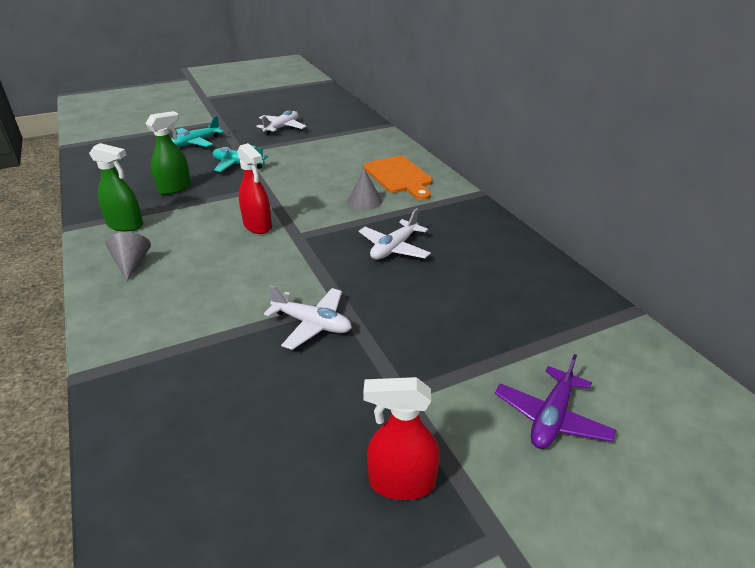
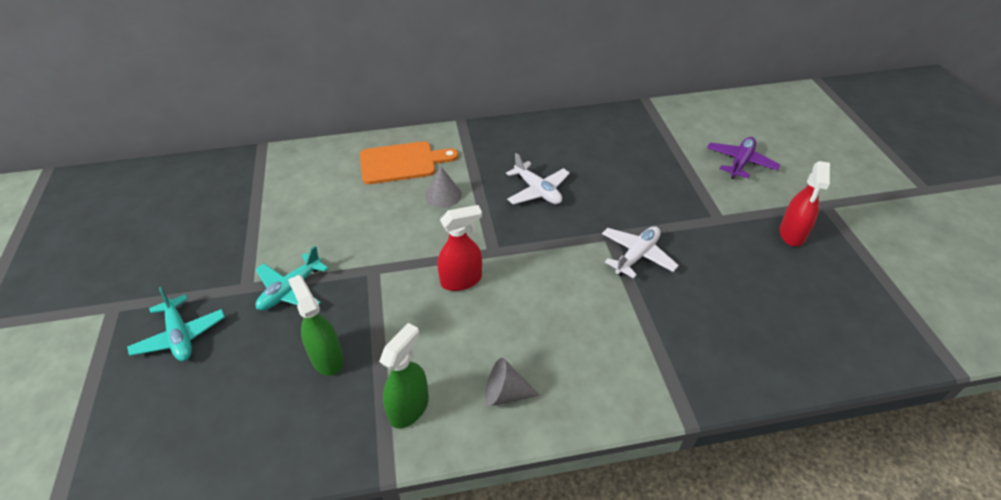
camera: 75 degrees left, 10 degrees up
(282, 128) = (196, 238): white plane -> none
(551, 418) = (740, 162): purple plane -> purple plane turned 105 degrees counterclockwise

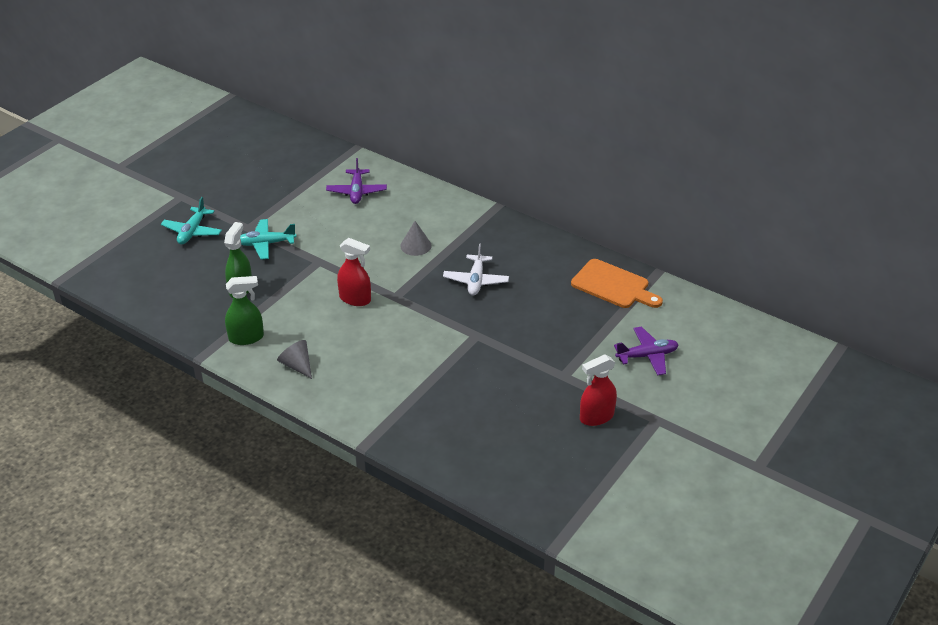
camera: 45 degrees right, 5 degrees down
(318, 183) = (356, 192): none -> purple plane
(402, 163) = (420, 210): orange cutting board -> orange cutting board (613, 285)
(637, 256) = (473, 357): white plane -> none

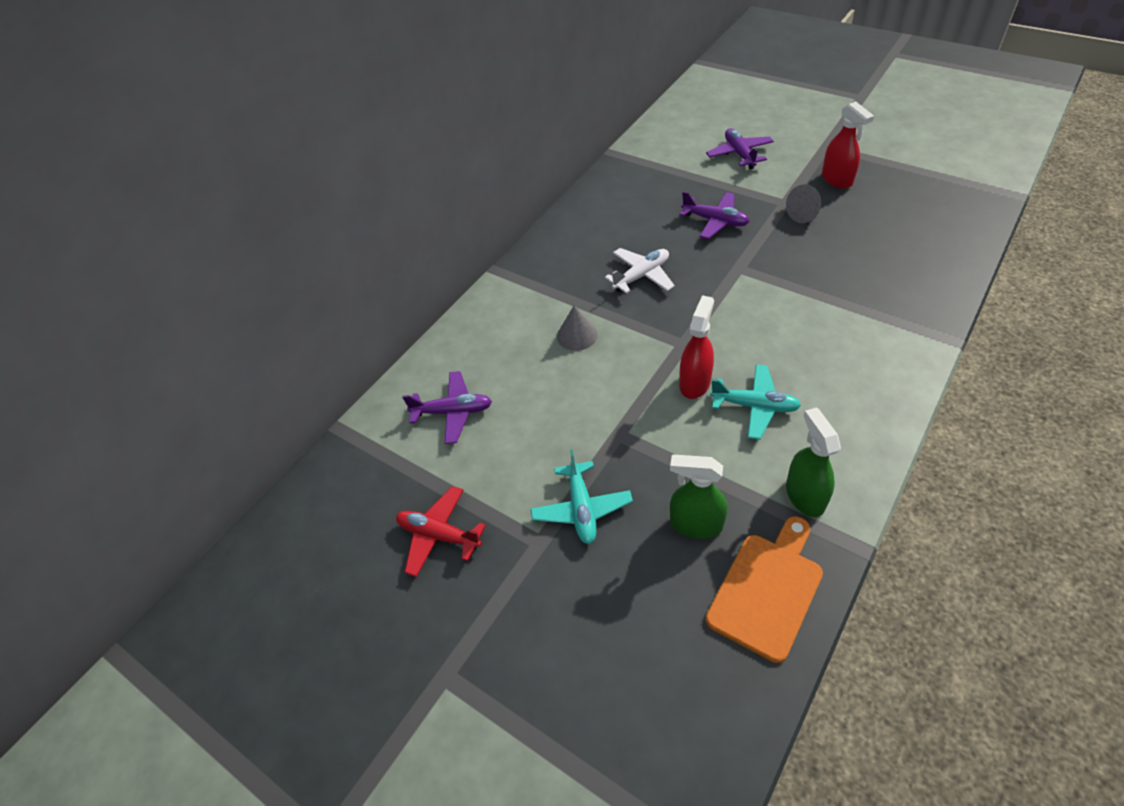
camera: 85 degrees left, 10 degrees up
(192, 231) = (552, 630): turquoise plane -> turquoise plane (755, 406)
(265, 190) = (439, 535): none -> red plane
(297, 365) = (843, 426): grey cone -> grey cone (805, 214)
(476, 281) = (641, 276): white plane -> white plane turned 45 degrees counterclockwise
(541, 328) = (715, 221): none -> purple plane
(613, 285) = (636, 178): orange cutting board -> orange cutting board (767, 590)

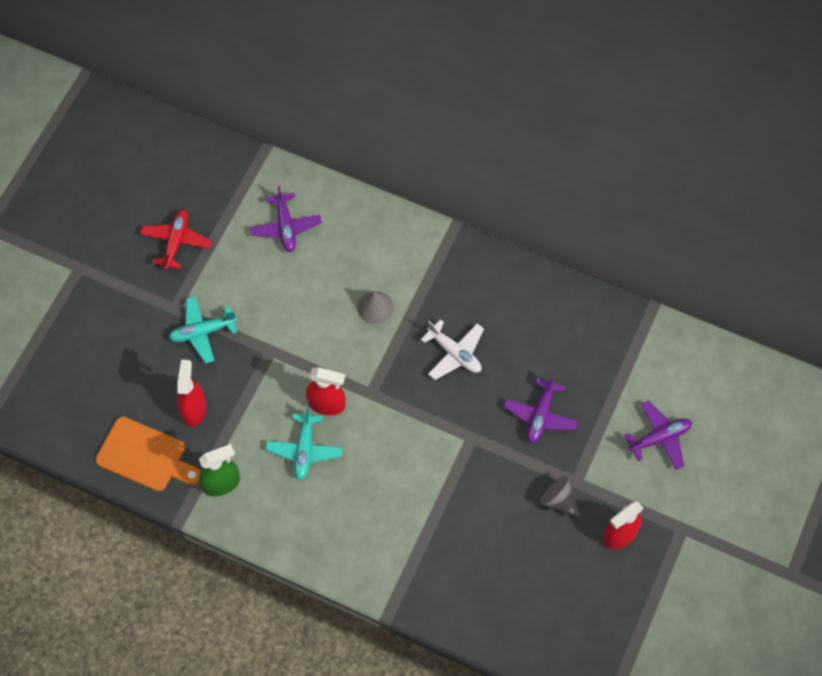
camera: 75 degrees right, 15 degrees up
(695, 524) = (194, 409): green spray bottle -> red spray bottle

